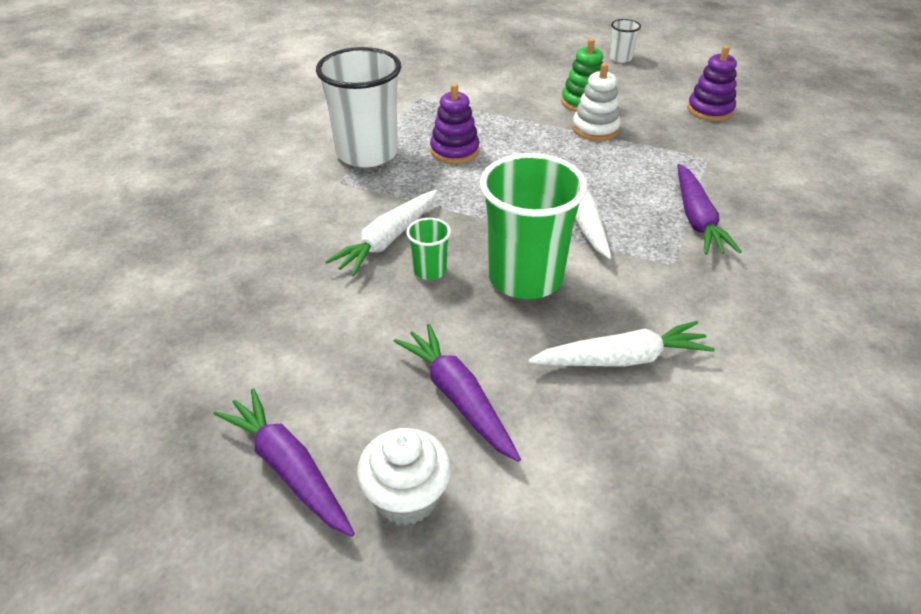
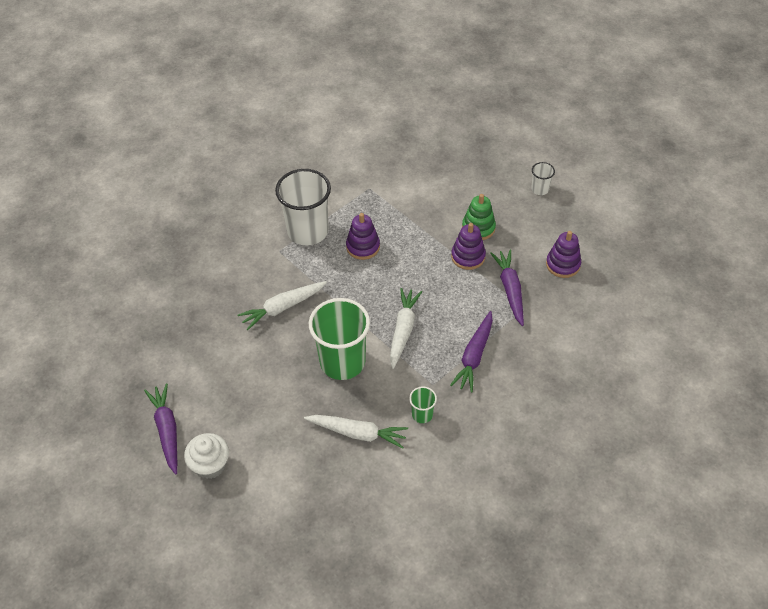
camera: 25 degrees right, 10 degrees up
(430, 270) = (293, 338): green cup -> green cup (422, 414)
(458, 397) = (262, 423): purple carrot -> purple carrot (510, 290)
(595, 129) = (468, 257): white stacking toy -> purple stacking toy

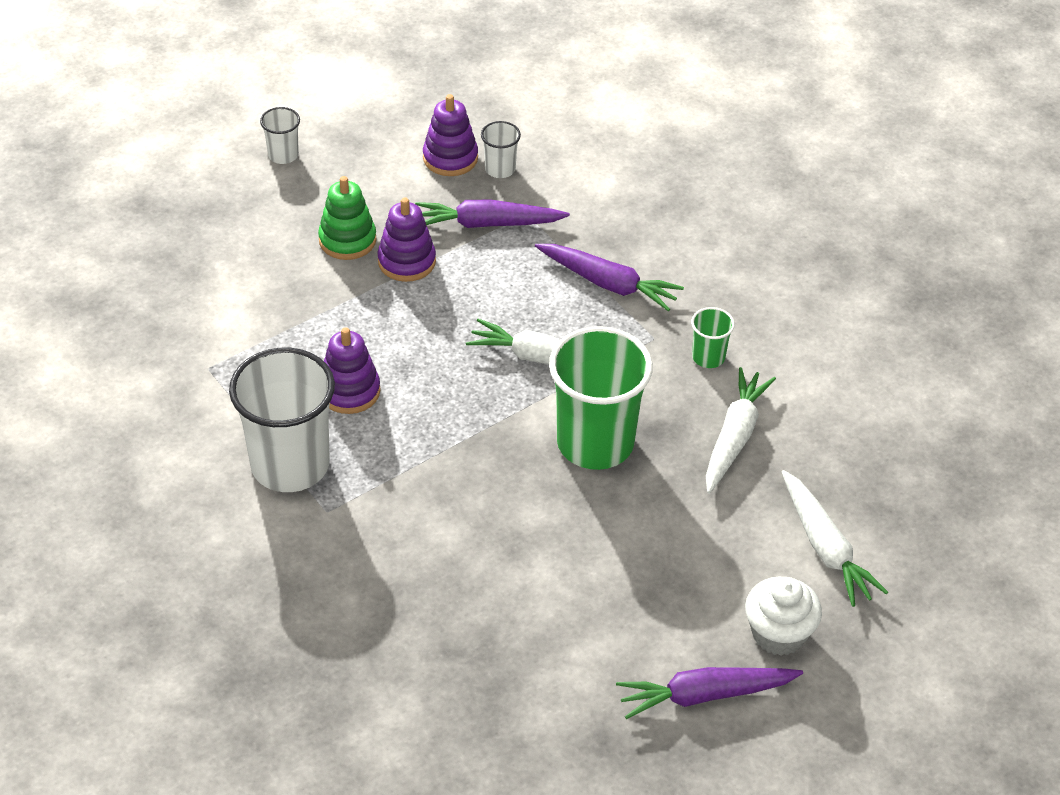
camera: 85 degrees left, 5 degrees down
(282, 307) = (463, 514): white carrot -> white carrot (825, 547)
(561, 290) = (500, 169): none -> white cup

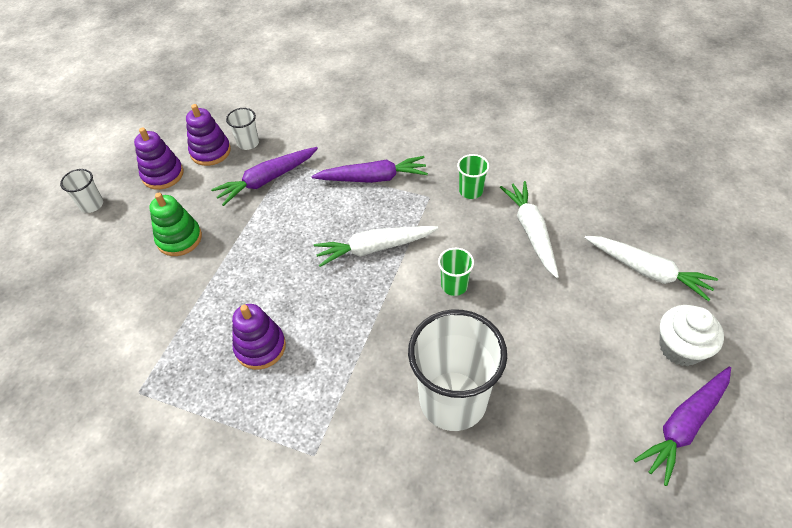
camera: 30 degrees left, 5 degrees up
(290, 465) = (258, 434): white cup -> white cup (453, 400)
(406, 261) = (232, 232): purple stacking toy -> purple stacking toy (163, 175)
(595, 443) = (454, 285): green cup -> green cup, size x0.45

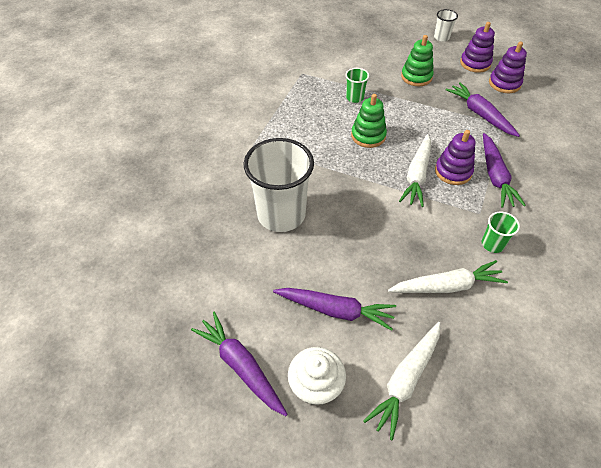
camera: 90 degrees right, 0 degrees up
(248, 143) = (519, 102): white cup -> none
(260, 347) = (329, 119): purple stacking toy -> purple stacking toy (453, 171)
(300, 298) = (368, 136): none -> green stacking toy
(374, 248) = (417, 175): white carrot -> white carrot turned 150 degrees counterclockwise
(454, 285) = (382, 223): green cup -> green cup (354, 98)
(586, 332) = (335, 310): none -> purple carrot

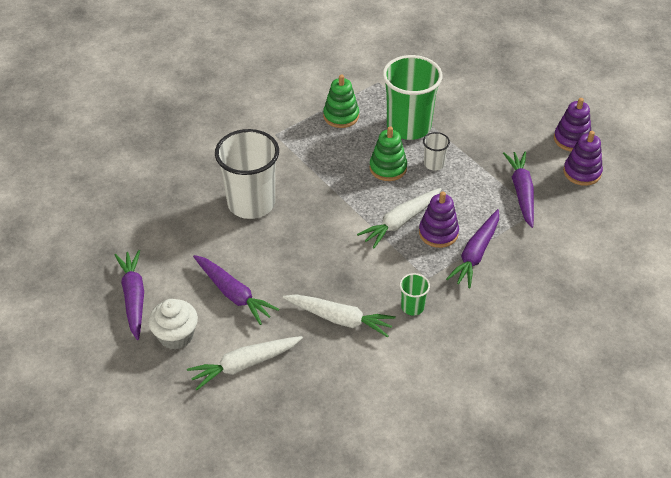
camera: 30 degrees right, 5 degrees down
(354, 98) = (408, 126): green cup -> green cup, size x2.24
(416, 77) = (492, 129): green stacking toy -> green stacking toy (341, 116)
(441, 37) = (563, 97): white cup -> white cup (434, 164)

